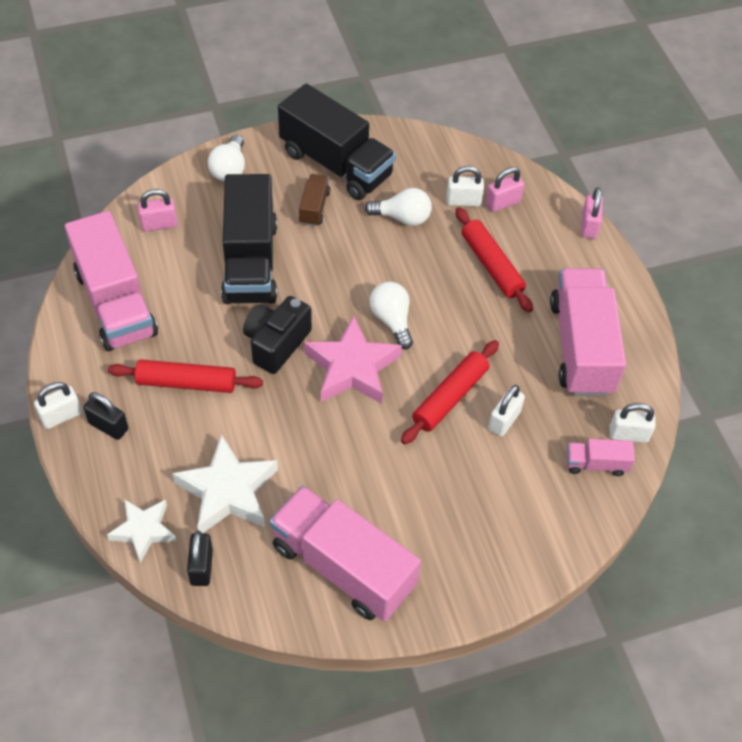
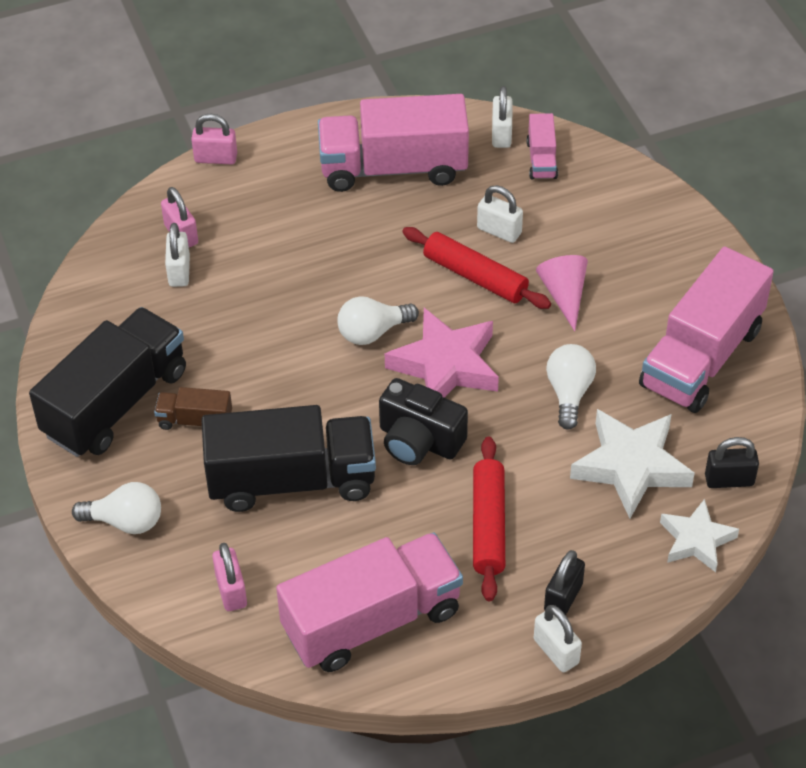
camera: 90 degrees left, 5 degrees down
(402, 218) = (209, 329): white light bulb -> white light bulb (569, 393)
(425, 463) = (564, 294): none -> pink cone
(491, 265) = (282, 244): red rolling pin -> none

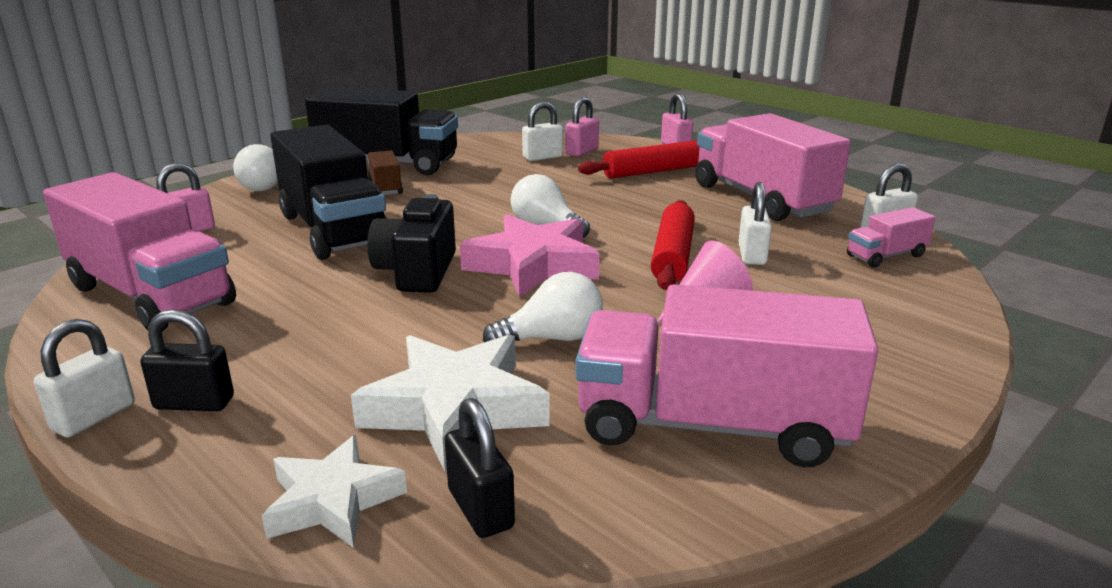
camera: 65 degrees right, 25 degrees down
(488, 525) = (308, 330): red rolling pin -> red rolling pin (652, 171)

